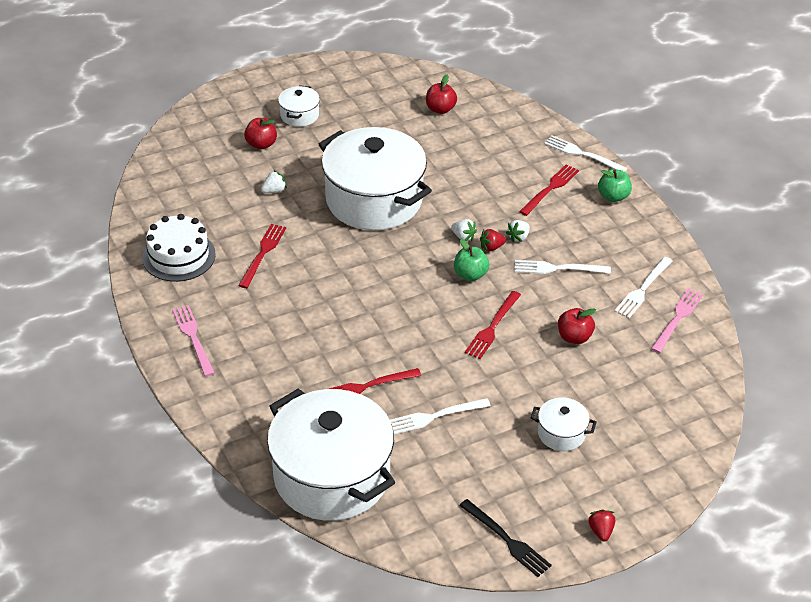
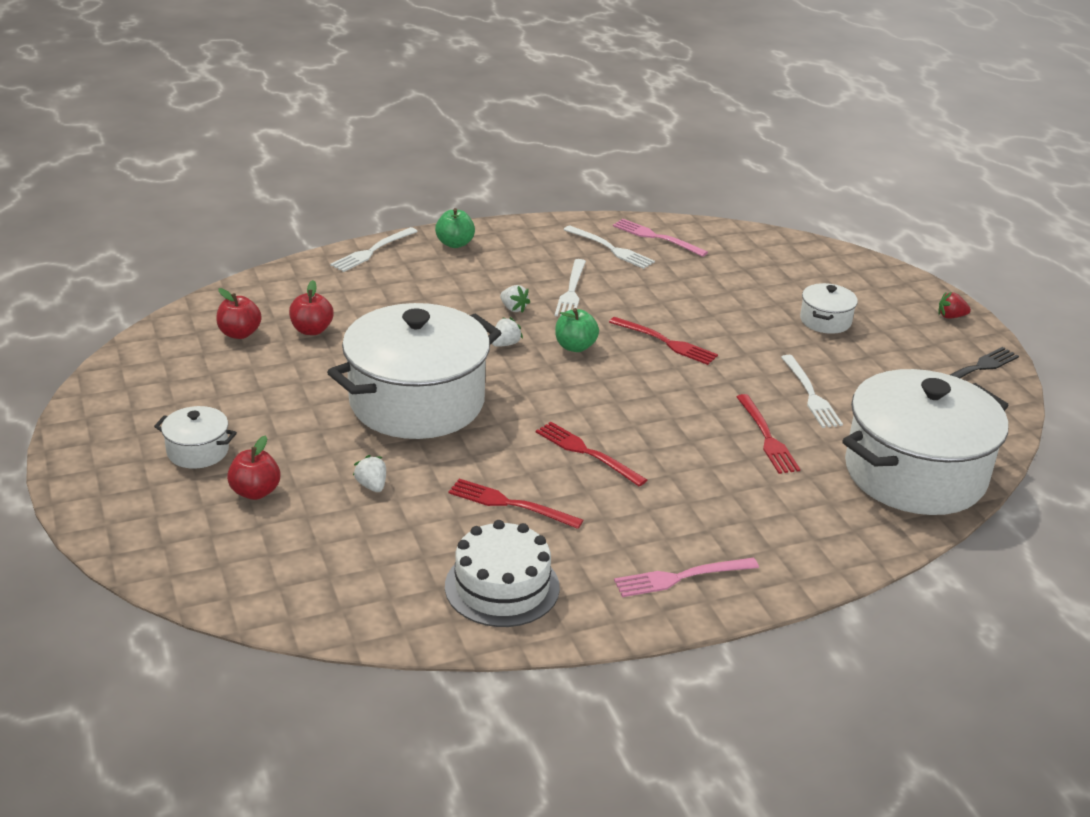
camera: 85 degrees left, 10 degrees down
(491, 247) = (528, 328): red strawberry -> none
(550, 188) = (429, 278): red fork -> red fork (586, 452)
(574, 337) = (683, 296): red apple -> red apple (312, 330)

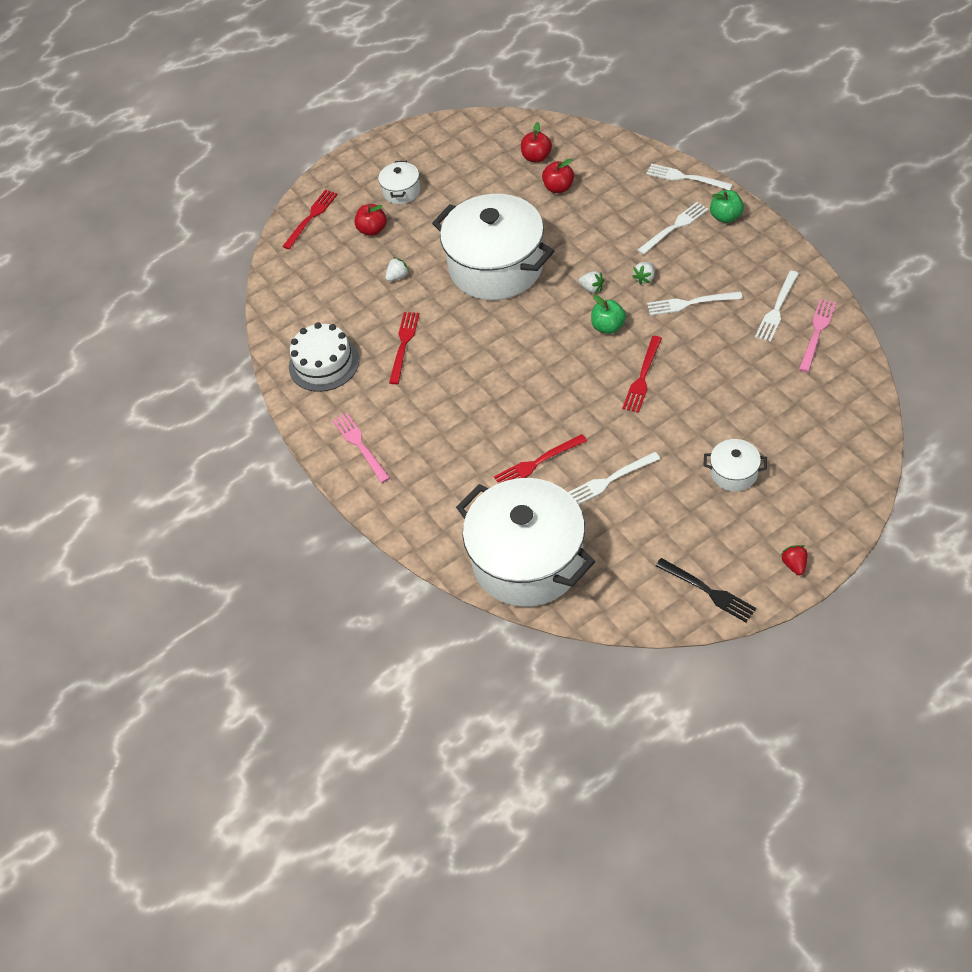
camera: 85 degrees right, 20 degrees up
(445, 274) = (675, 227): none -> white fork
(586, 452) = (475, 367): red fork -> red fork (311, 217)

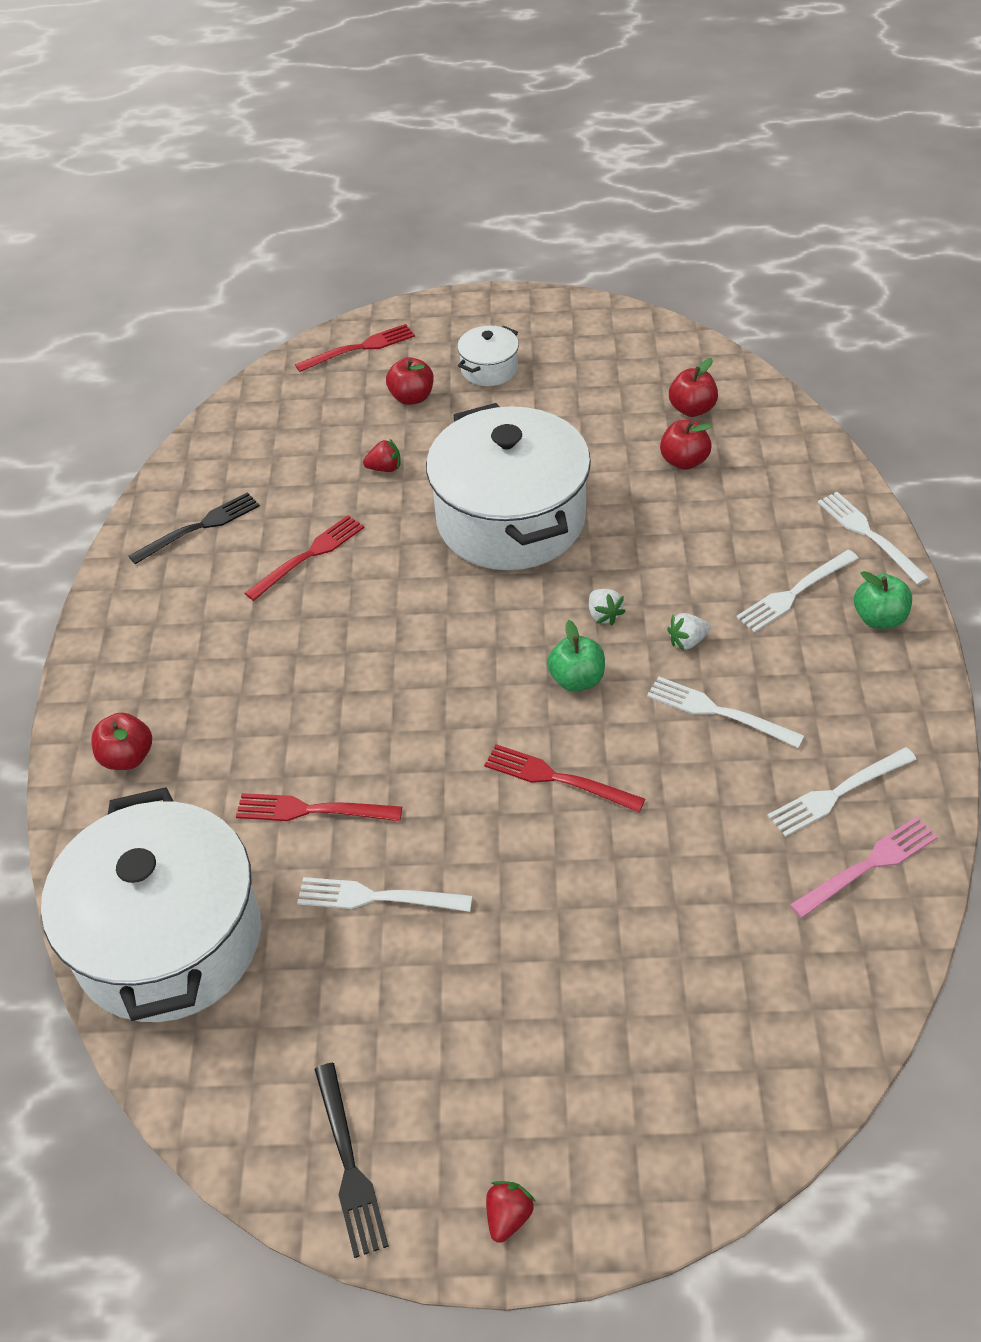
camera: 30 degrees right, 5 degrees down
(324, 363) = (200, 526): white cake -> black fork
(359, 445) = (137, 651): pink fork -> none
(398, 276) = (385, 468): white strawberry -> red strawberry
(413, 496) = (127, 757): none -> red apple
(642, 378) = (556, 778): red fork -> red fork turned 60 degrees clockwise
(675, 227) = (794, 593): white fork -> white fork turned 150 degrees clockwise
(734, 473) = (552, 1004): white pot -> none

